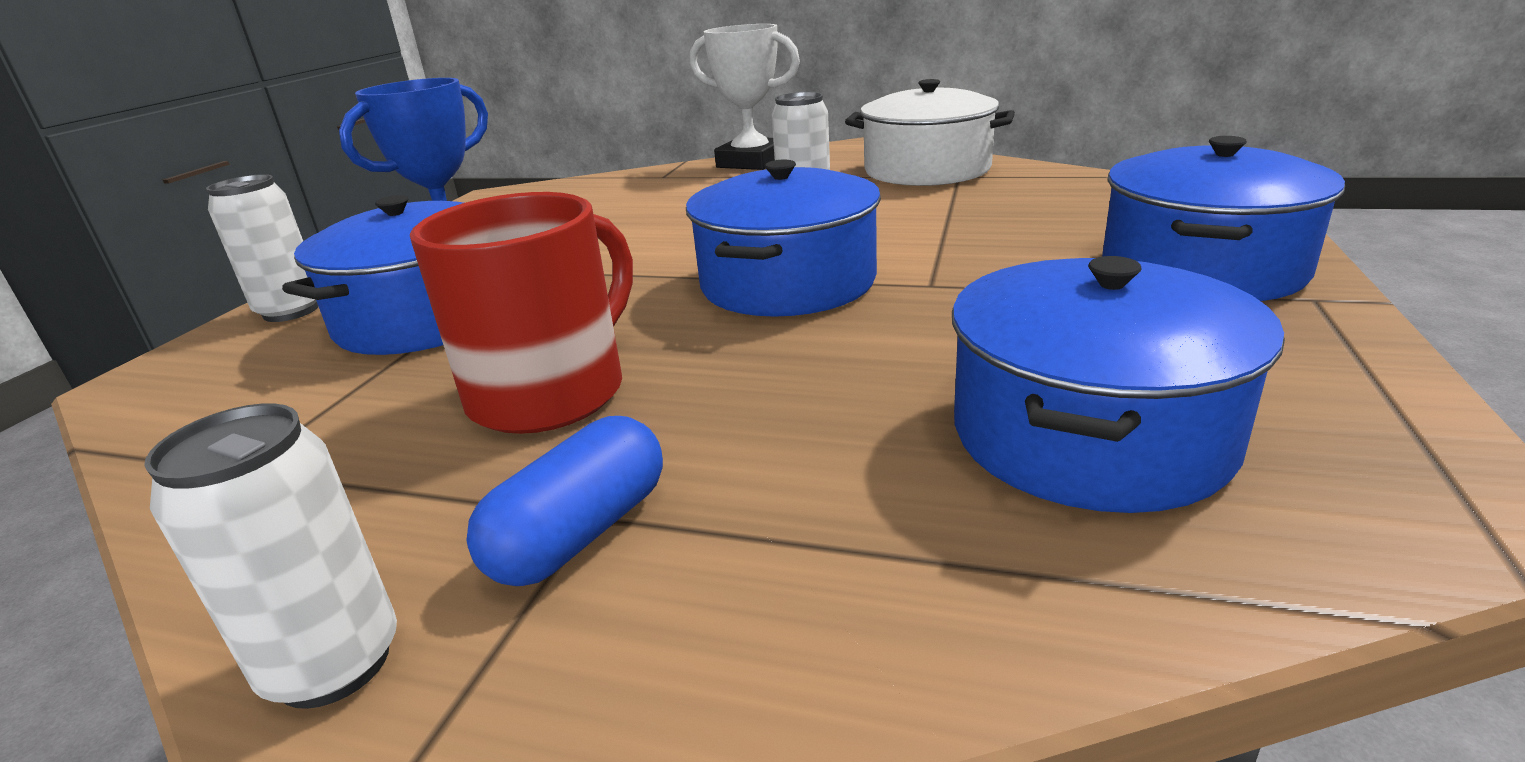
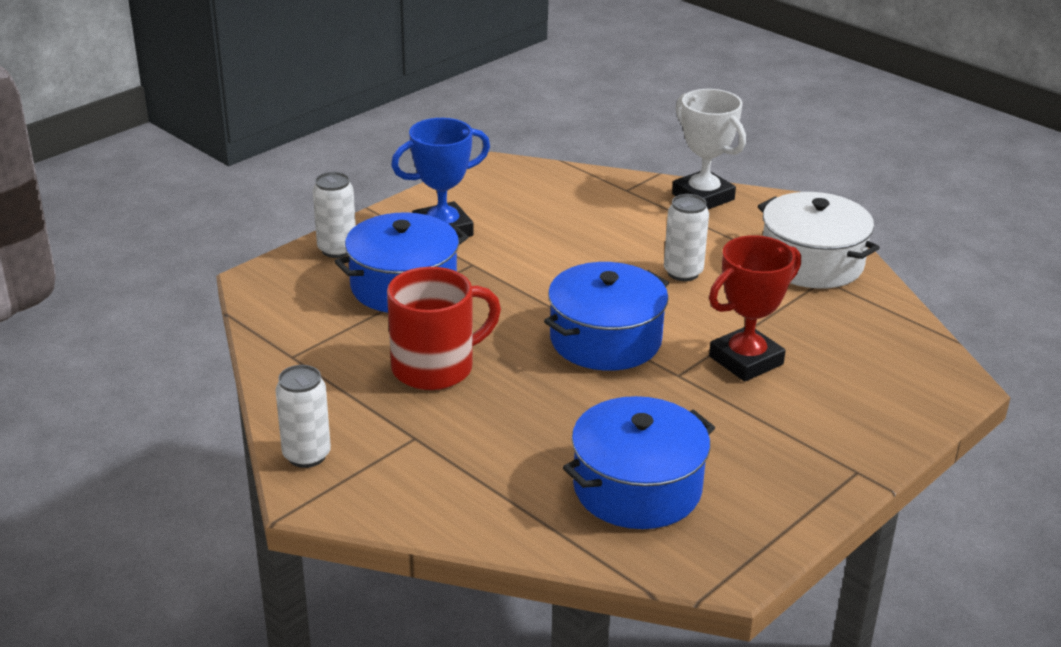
camera: 25 degrees right, 5 degrees up
(581, 533) = (406, 443): blue capsule -> none
(988, 248) = (746, 360): none -> red trophy
(1201, 268) = (837, 427): blue pot -> none

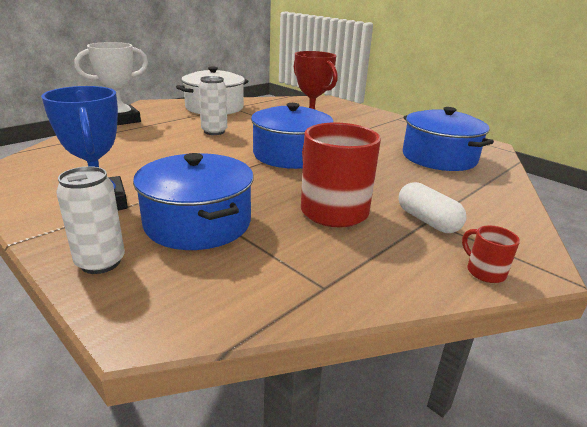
camera: 90 degrees left, 5 degrees down
(306, 455) = (484, 271): white can -> red mug
(413, 436) = (427, 221): none -> white capsule

